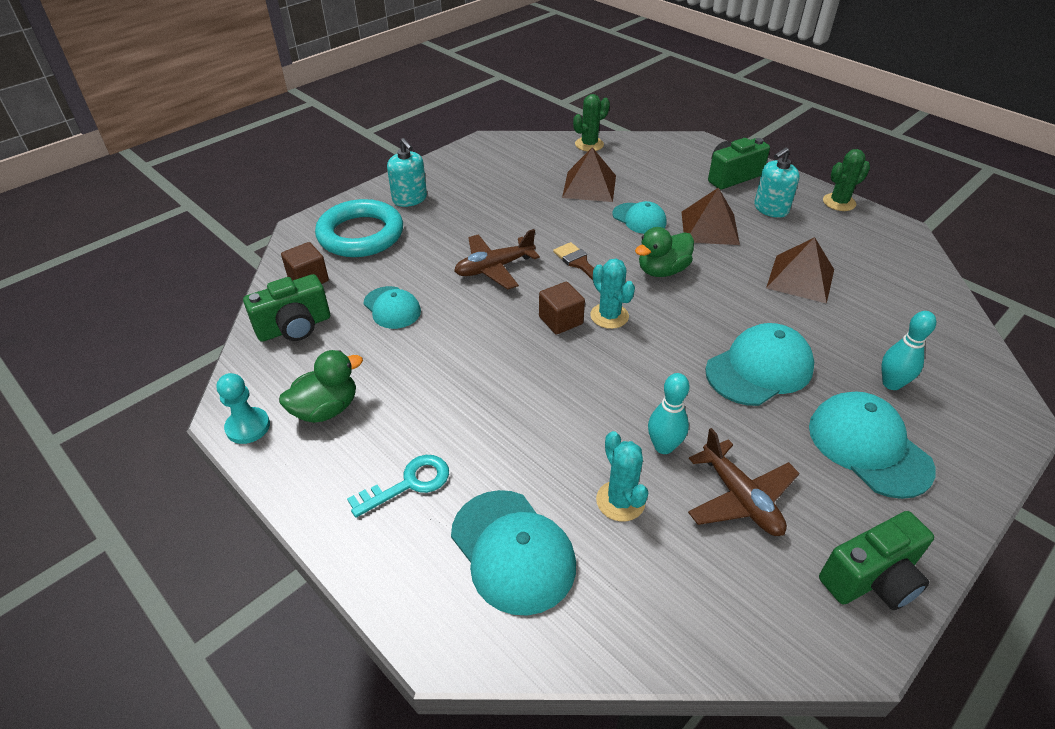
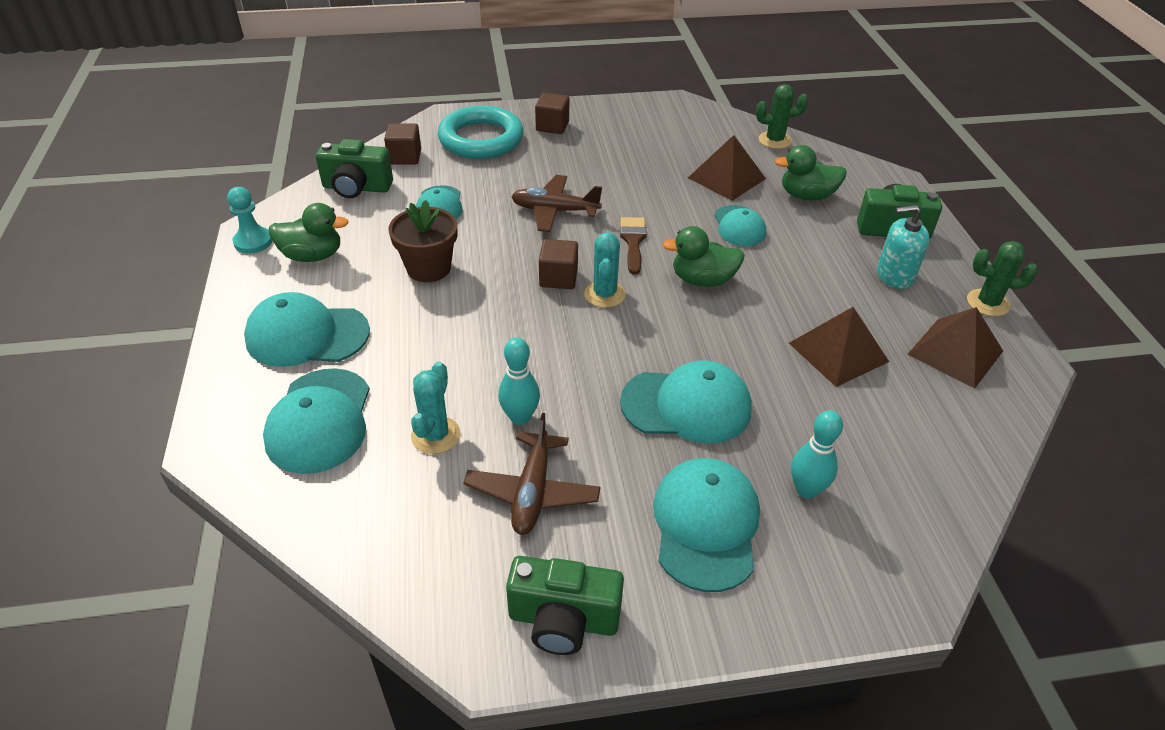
camera: 35 degrees right, 0 degrees up
(409, 199) = (552, 126): turquoise soap dispenser -> brown cube
(409, 483) = (307, 335): turquoise key -> turquoise cap
(447, 366) = (429, 268): none -> brown flower pot
(656, 177) = (807, 196): none -> green duck
(709, 228) = (801, 264): brown pyramid -> brown pyramid (955, 352)

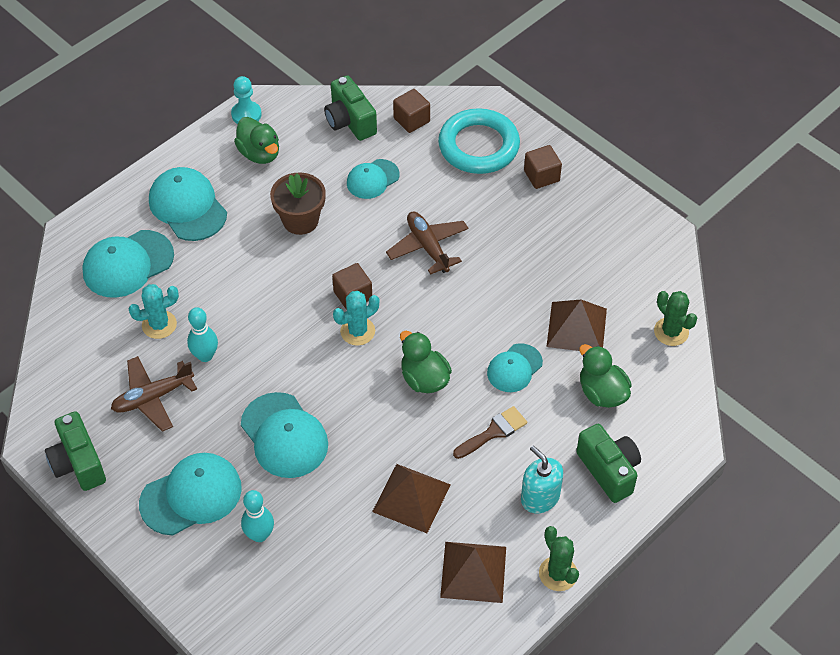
camera: 55 degrees right, 10 degrees up
(633, 241) = (433, 313): brown brush -> brown brush (493, 432)

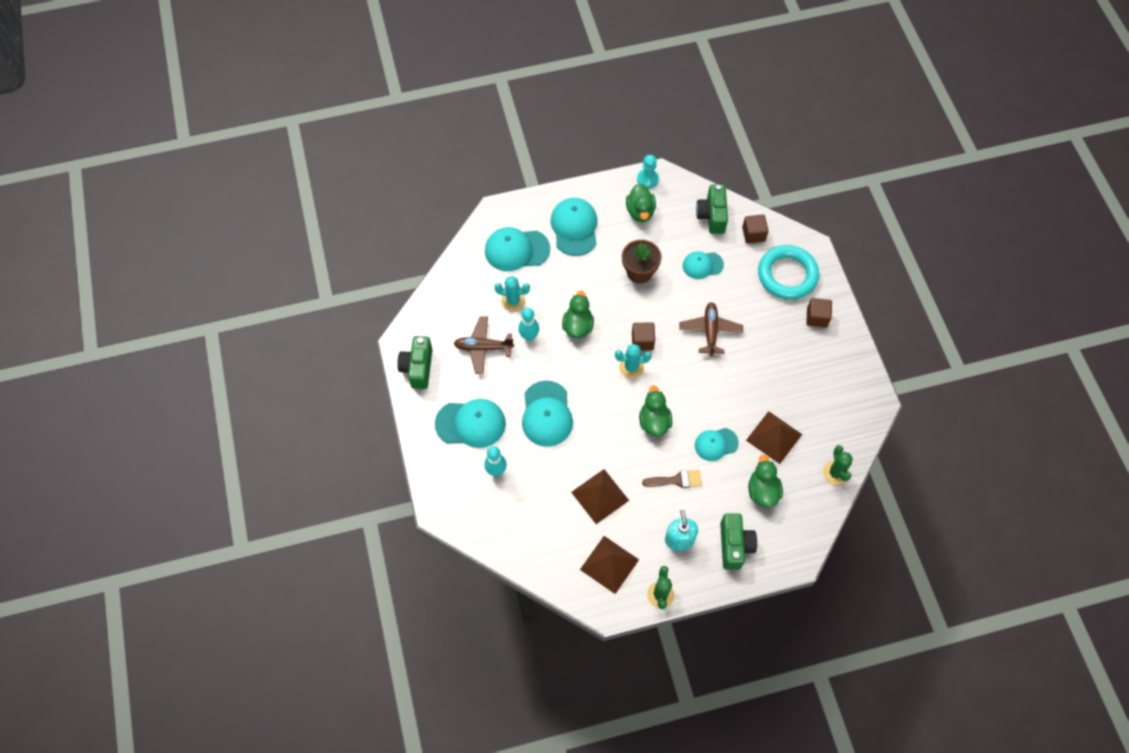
camera: 30 degrees right, 10 degrees up
(261, 315) = (577, 326): none -> green duck

